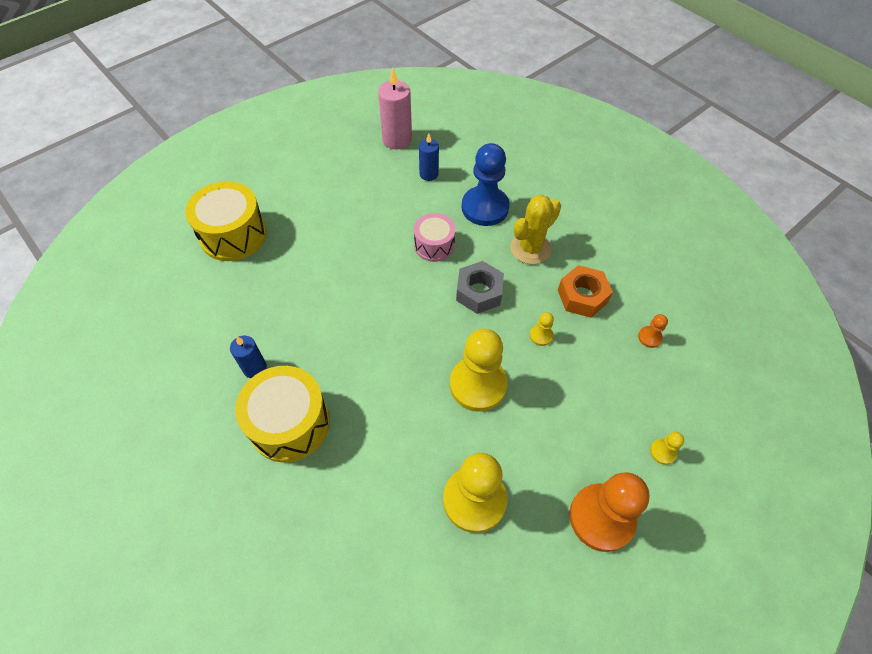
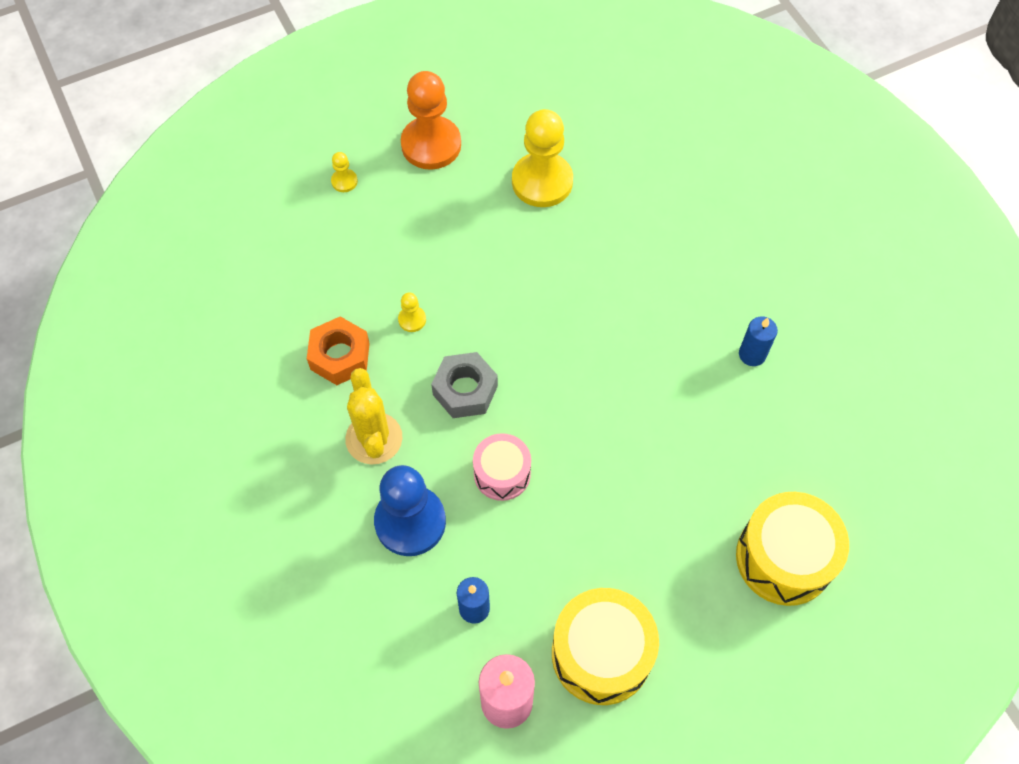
camera: 165 degrees left, 5 degrees up
(289, 423) = (714, 286): yellow drum -> yellow drum (601, 654)
(478, 385) = (504, 282): yellow pawn -> none
(530, 248) = (374, 438): yellow cactus -> yellow cactus turned 75 degrees counterclockwise
(649, 337) = (289, 290): orange pawn -> none

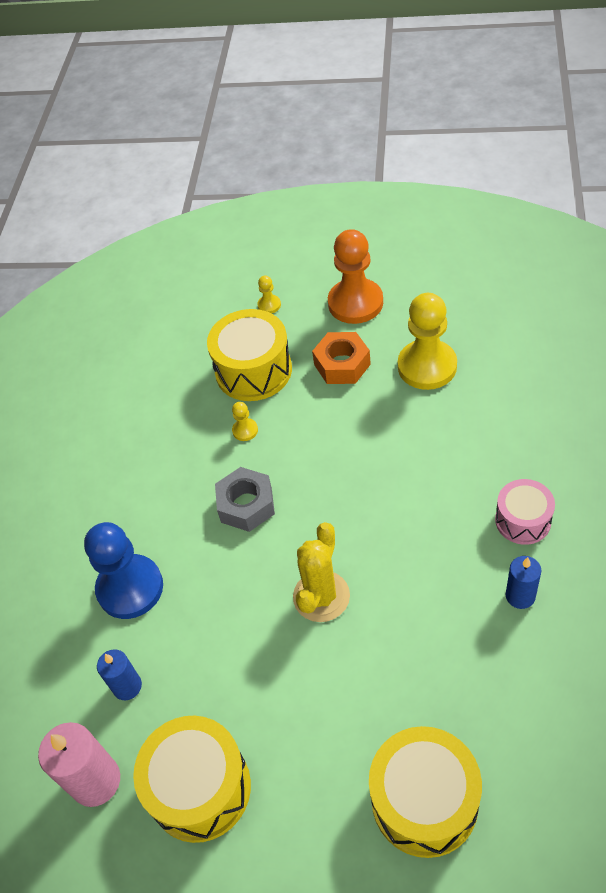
camera: 40 degrees right, 10 degrees down
(340, 356) = (172, 433): orange nut -> orange nut (342, 364)
(374, 438) = (151, 508): yellow cactus -> yellow cactus (321, 596)
(377, 256) = (253, 370): none -> yellow drum
(502, 473) = (227, 587): pink drum -> pink drum (523, 520)

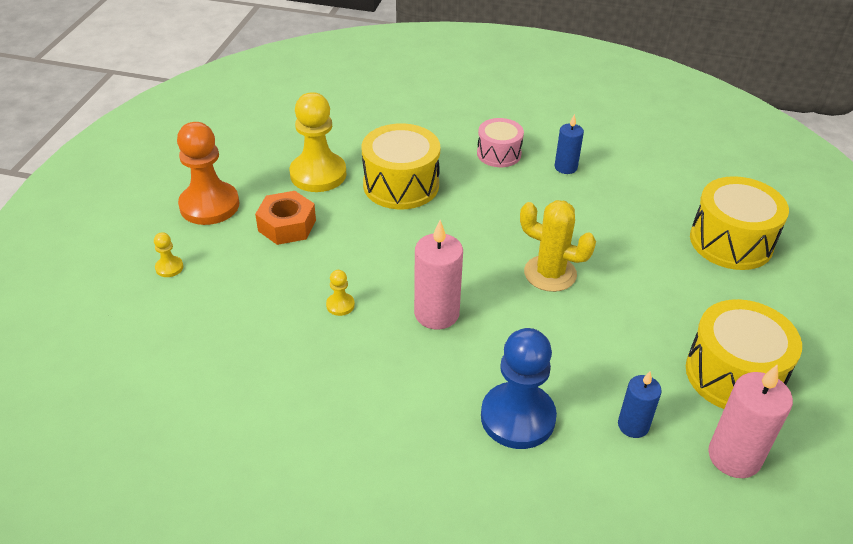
camera: 90 degrees left, 10 degrees down
(246, 505) = (436, 313): grey nut -> pink candle
(253, 370) = (260, 290): yellow drum -> yellow drum (401, 185)

